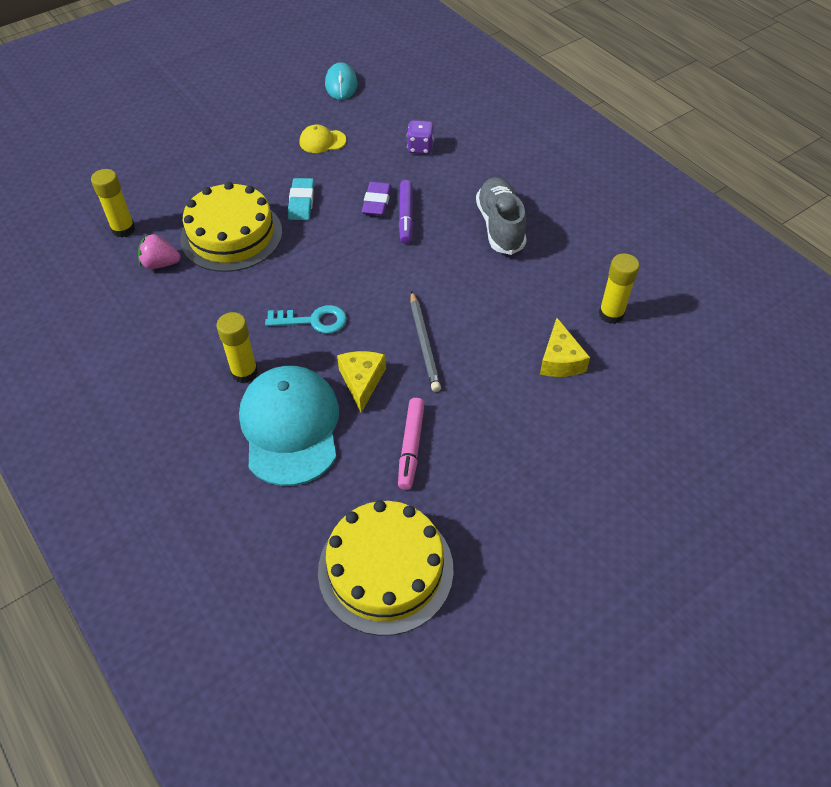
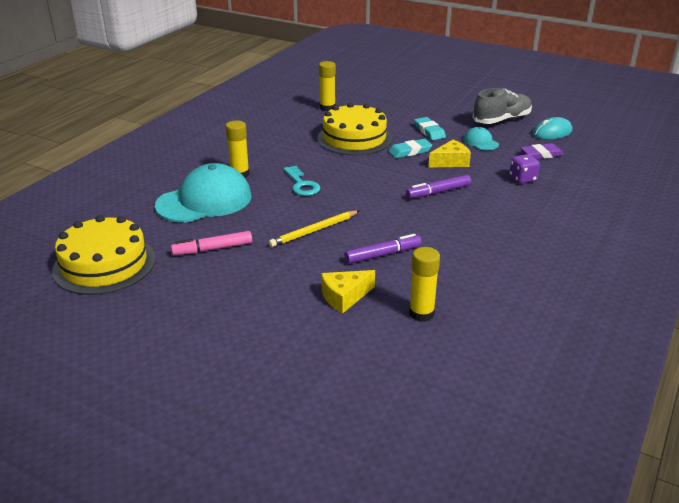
camera: 65 degrees right, 20 degrees down
(160, 264) = (309, 125): pink strawberry -> none
(265, 168) = (429, 131): none -> turquoise eraser
(322, 141) = (481, 142): yellow cap -> turquoise cap
(362, 381) = (260, 216): yellow cheese -> yellow cheese (450, 162)
(377, 202) = (441, 177): purple eraser -> purple eraser (541, 154)
(424, 343) = (314, 230): grey pencil -> yellow pencil
(500, 226) = (472, 234): grey shoe -> grey shoe (501, 120)
(501, 304) = (383, 254): none -> purple marker

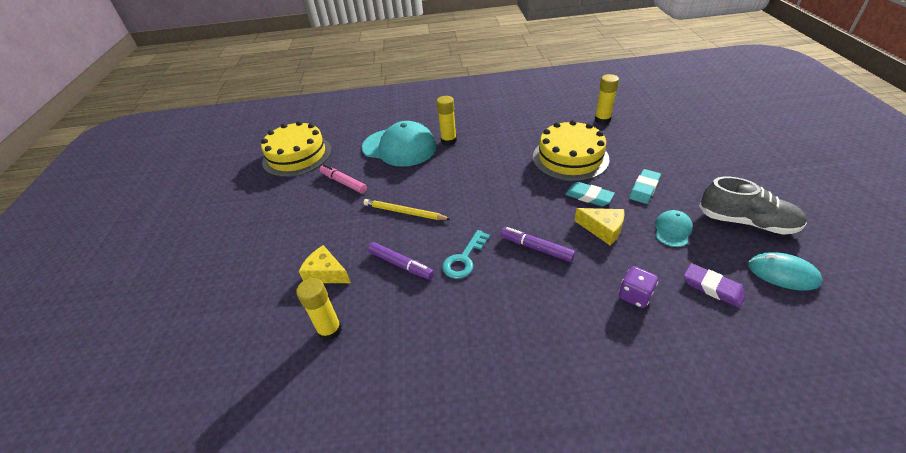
camera: 60 degrees right, 10 degrees up
(301, 184) = (464, 172): turquoise key -> turquoise key (464, 259)

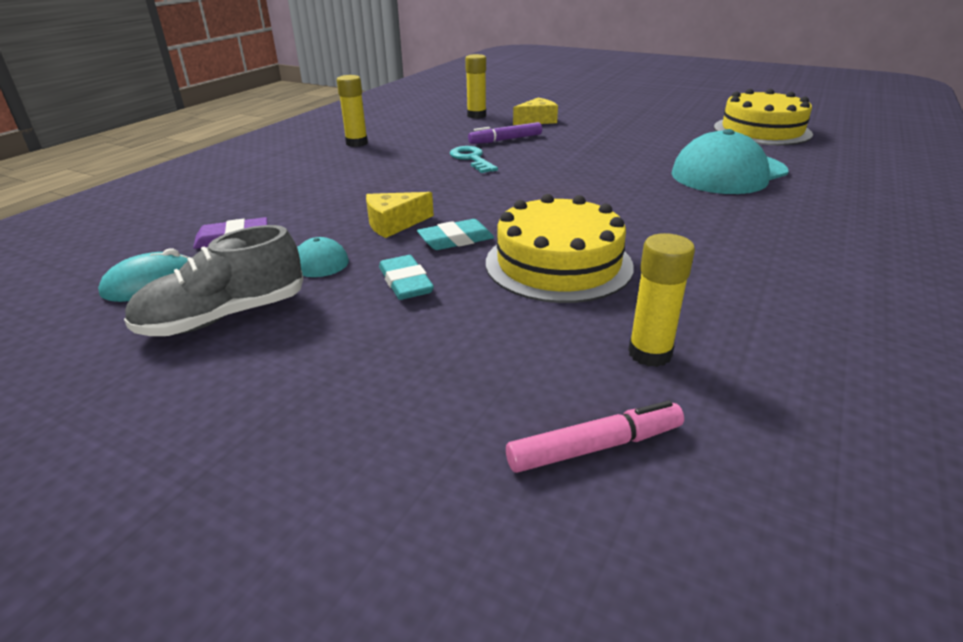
camera: 120 degrees right, 10 degrees down
(343, 182) = (672, 140): pink marker -> pink marker (595, 447)
(404, 212) = (579, 153): yellow pencil -> none
(449, 141) = (716, 201): yellow glue stick -> yellow glue stick (357, 143)
(536, 248) = (431, 186): purple marker -> none
(635, 296) = (303, 203): purple dice -> none

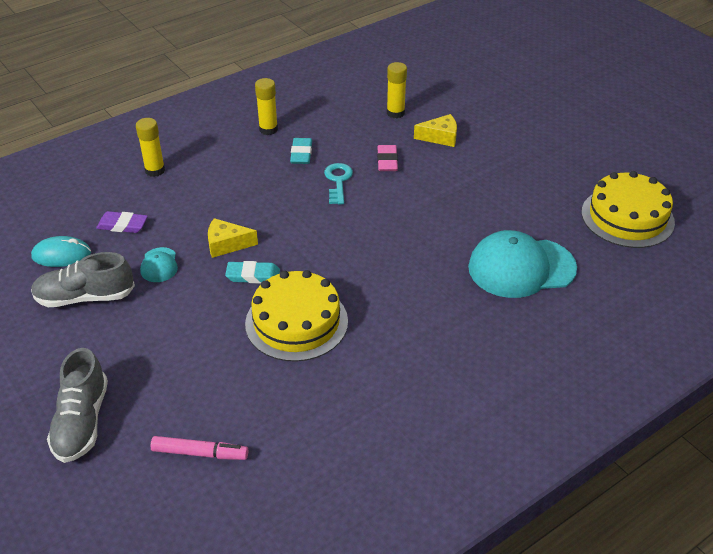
camera: 25 degrees right, 10 degrees up
(338, 478) = (82, 422): none -> grey shoe
(405, 282) = (195, 305): turquoise eraser -> turquoise eraser (301, 154)
(505, 140) = (387, 161): purple marker -> pink eraser
(649, 353) = (280, 411): yellow glue stick -> yellow glue stick (155, 170)

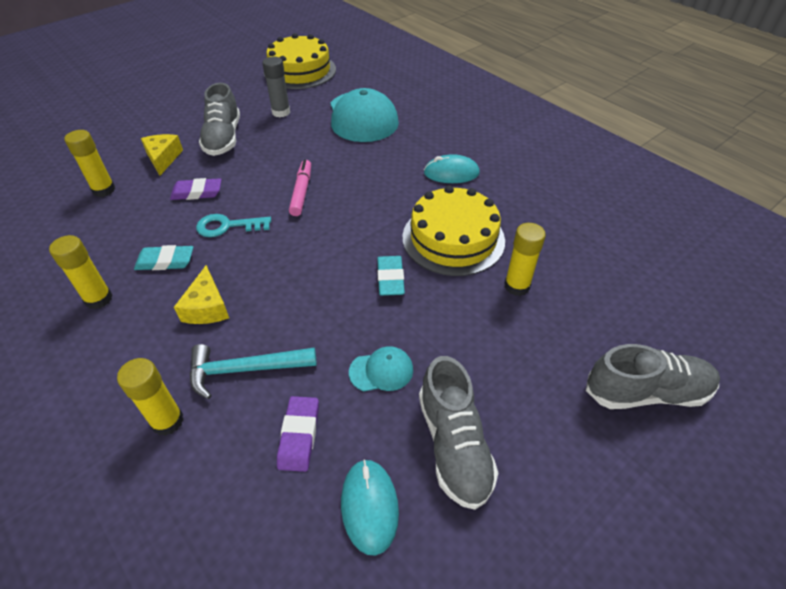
camera: 95 degrees left, 5 degrees up
(183, 199) = (245, 370): none -> turquoise hammer
(200, 453) = (634, 285): pink marker -> pink marker (301, 192)
(223, 359) = (517, 286): none -> yellow glue stick
(227, 244) = (339, 309): yellow cheese -> yellow cheese (207, 307)
(387, 161) = (197, 192): pink eraser -> purple eraser
(404, 333) = (451, 173): none -> turquoise mouse
(474, 169) = (223, 138): none -> grey shoe
(527, 205) = (281, 112): none -> grey glue stick

